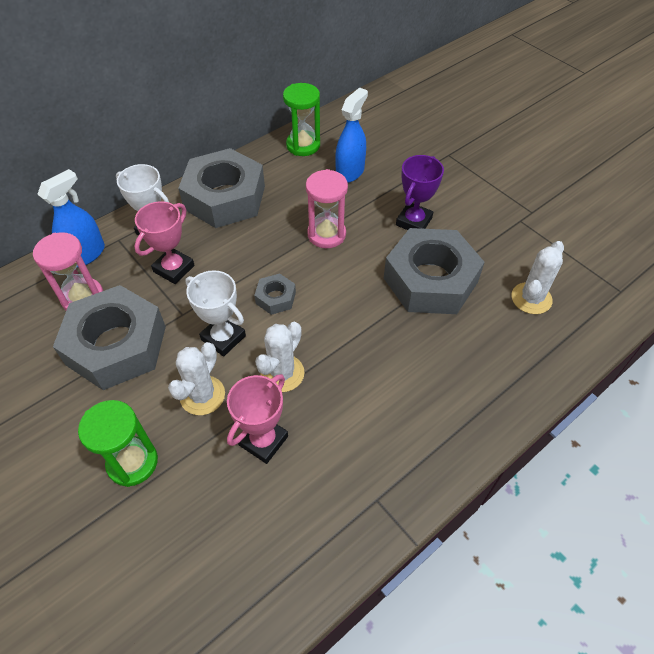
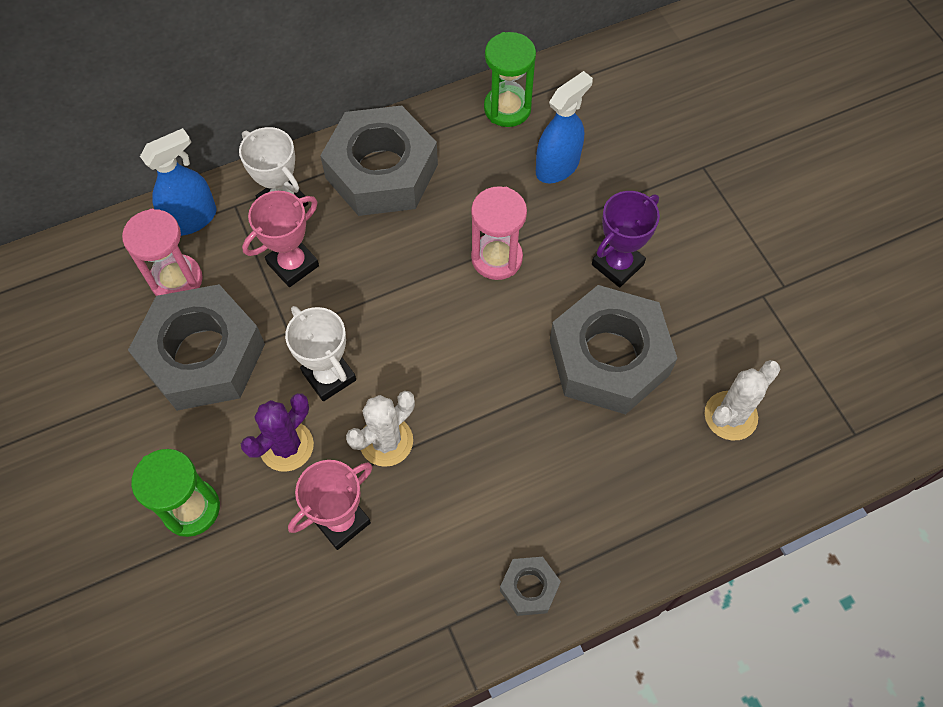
camera: 15 degrees right, 10 degrees up
(202, 395) = (286, 446): white cactus -> purple cactus
(275, 298) = (406, 336): grey nut -> grey nut (529, 588)

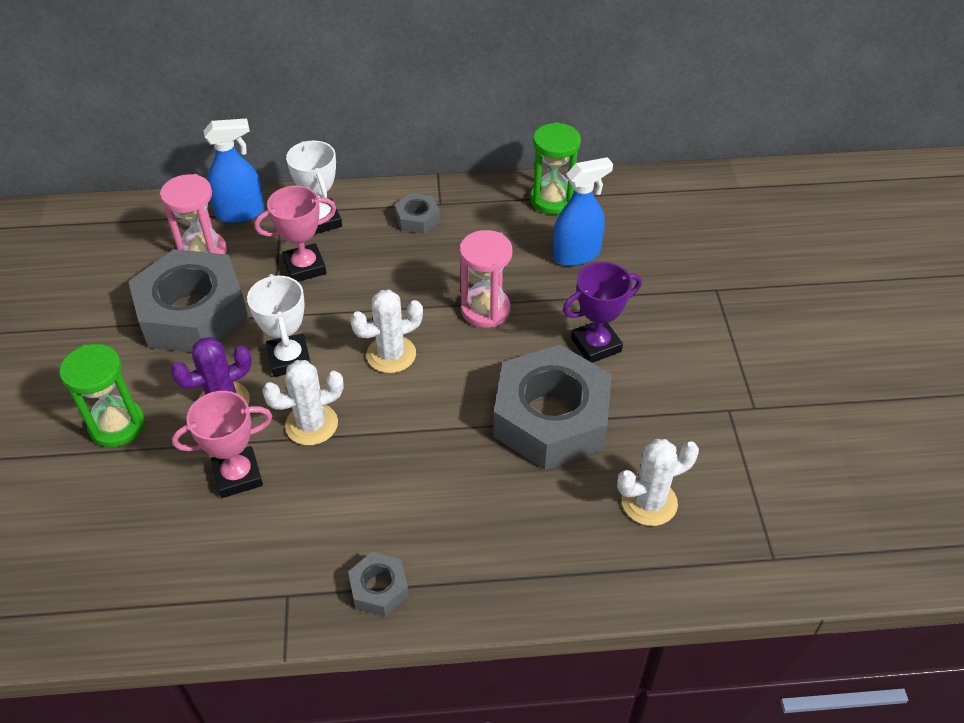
camera: 20 degrees right, 15 degrees down
(382, 171) = (417, 219): grey nut -> grey nut, size x0.44
(427, 338) = (391, 354): none -> white cactus

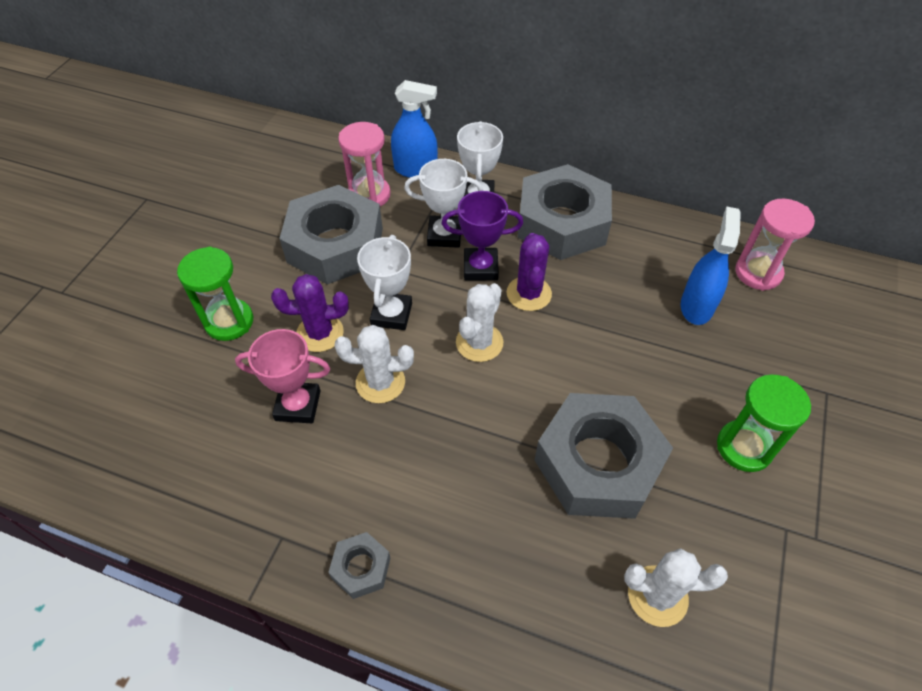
camera: 25 degrees right, 5 degrees up
(305, 267) = (444, 235): pink trophy -> white trophy
(391, 354) = (479, 342): white cactus -> white cactus turned 60 degrees counterclockwise
(417, 219) = (562, 223): grey nut -> grey nut, size x2.29
(417, 294) = (529, 294): none -> purple cactus
(485, 310) = (584, 331): pink hourglass -> pink hourglass (758, 273)
(552, 200) = (696, 245): green hourglass -> green hourglass (744, 447)
(576, 254) = (696, 306): blue spray bottle -> blue spray bottle turned 75 degrees counterclockwise
(596, 345) = (675, 405): purple trophy -> purple trophy (480, 267)

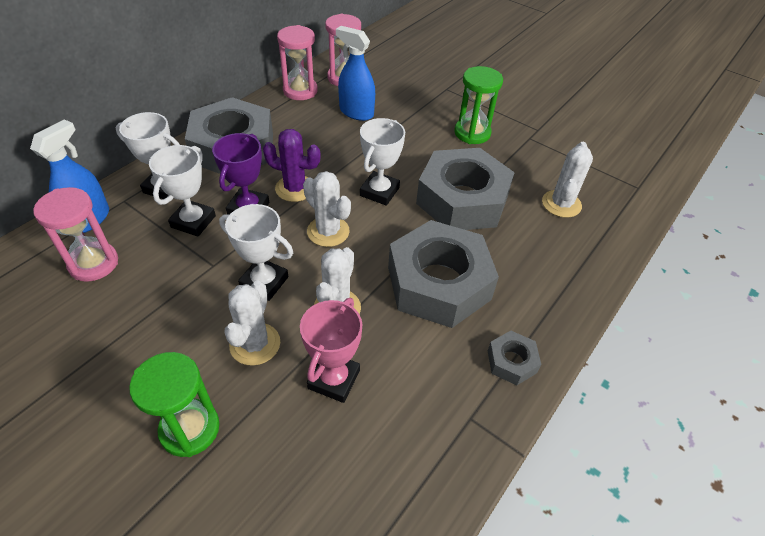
camera: 75 degrees left, 5 degrees down
(320, 333) = (255, 344): purple cactus -> white cactus
(335, 245) = (144, 307): grey nut -> grey nut (439, 283)
(565, 371) = (379, 192): none -> white trophy
(699, 241) = (300, 91): none -> pink hourglass

